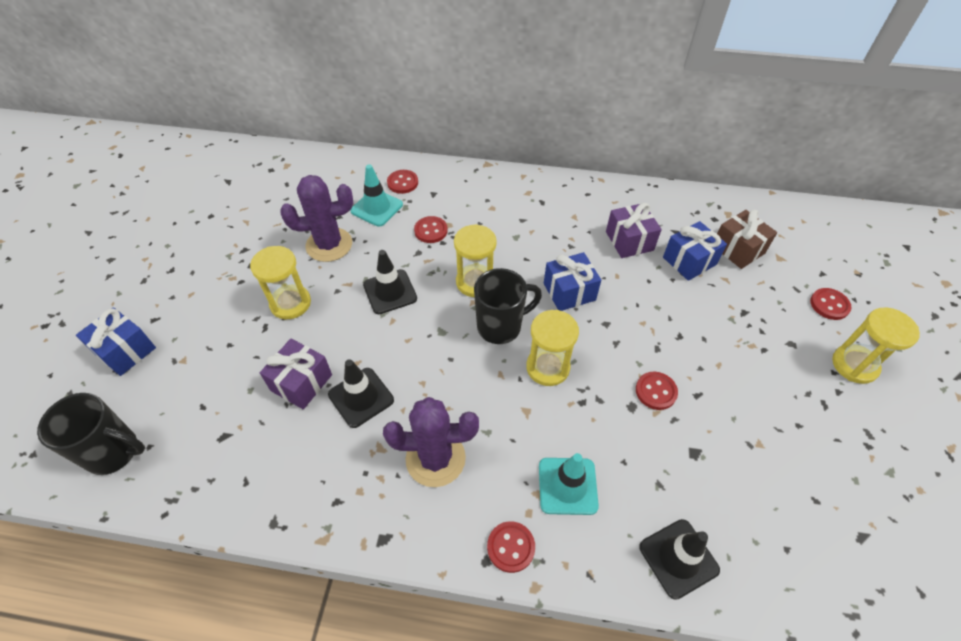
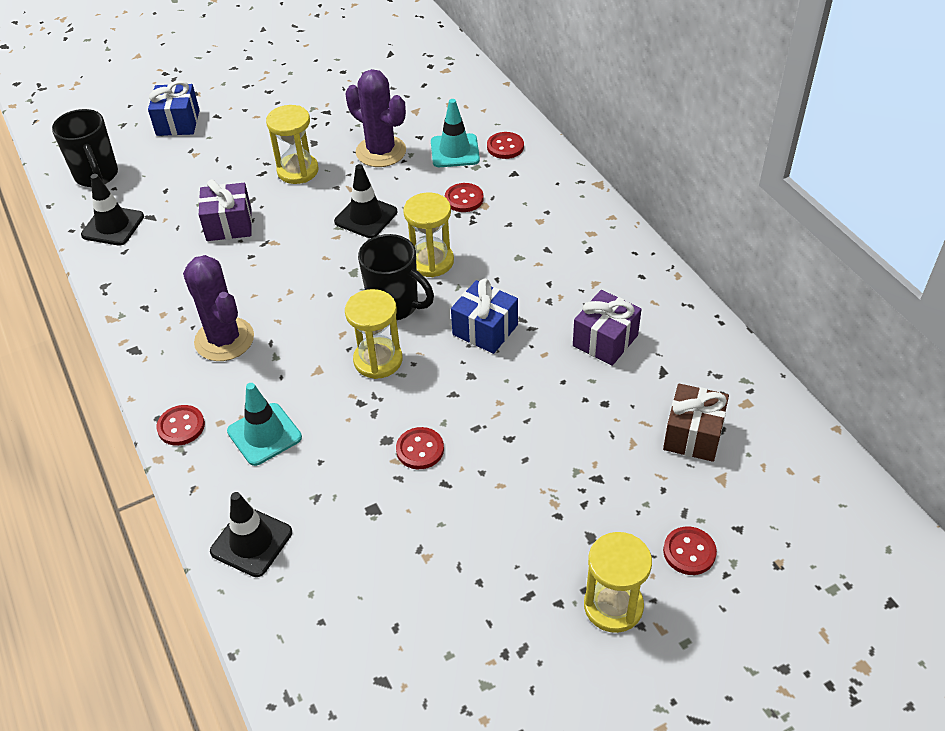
camera: 55 degrees right, 5 degrees down
(361, 397) = (244, 265): black traffic cone -> black traffic cone (113, 226)
(689, 261) = (627, 401): blue gift -> none

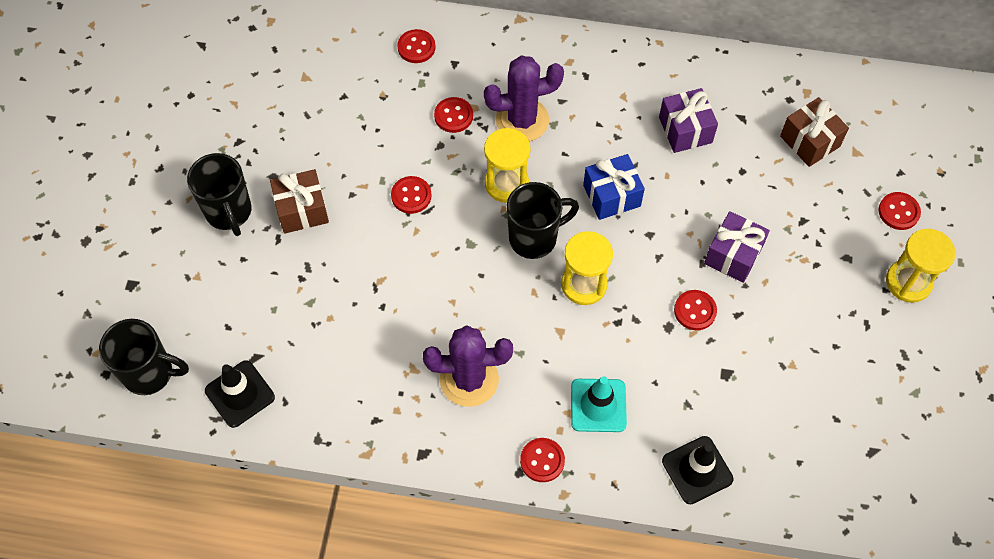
camera: 55 degrees left, 15 degrees up
(178, 123) = (133, 266): blue gift -> none
(229, 225) = (326, 301): purple gift -> purple gift (733, 255)
(262, 139) = (229, 212): none -> black mug
(298, 171) = (302, 210): yellow hourglass -> brown gift
(366, 217) = (411, 196): black traffic cone -> red button
(381, 151) = (336, 135): purple cactus -> purple cactus (522, 120)
(455, 151) = (387, 84): turquoise traffic cone -> none

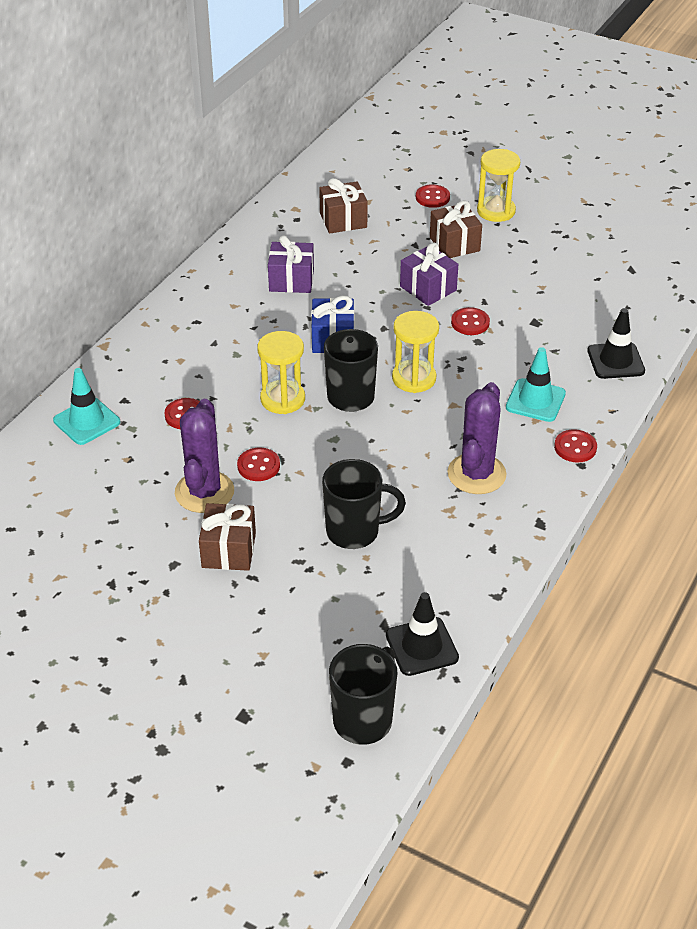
camera: 70 degrees left, 20 degrees down
(229, 212) = (197, 610): black mug -> black mug (354, 532)
(416, 47) = (87, 421): red button -> turquoise traffic cone
(522, 120) = (219, 372): purple cactus -> purple cactus (204, 492)
(824, 258) = (454, 244): none -> brown gift

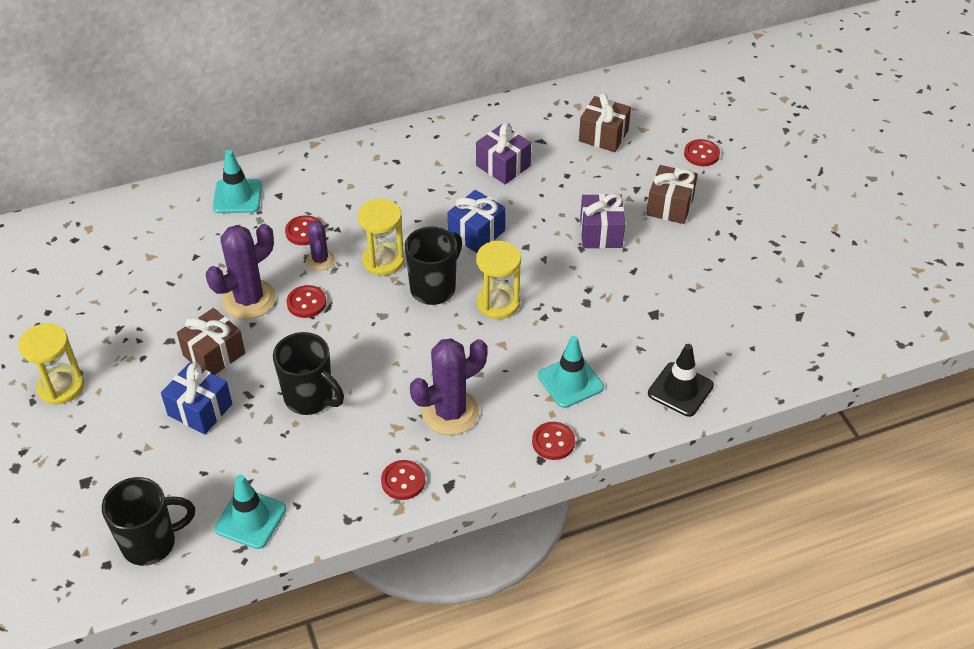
camera: 40 degrees right, 5 degrees up
(228, 428) = (320, 260): none -> purple cactus
(272, 597) = (200, 409): none -> blue gift
(422, 646) = (250, 519): black traffic cone -> turquoise traffic cone
(470, 323) = (599, 282): red button -> red button (403, 481)
(496, 211) = (742, 195): yellow hourglass -> yellow hourglass (61, 386)

